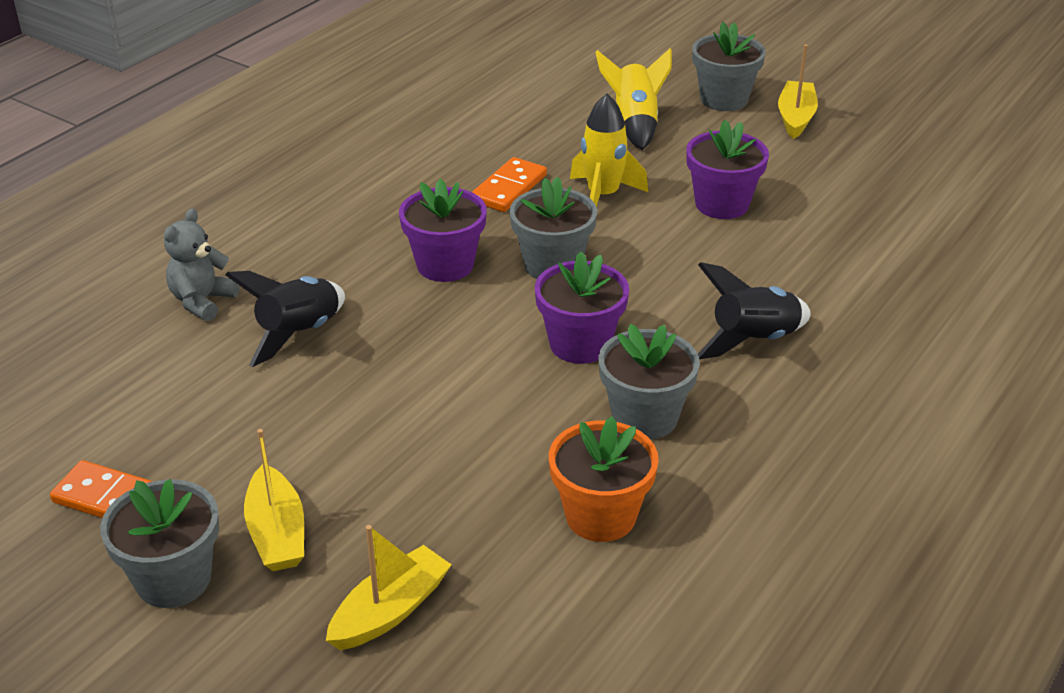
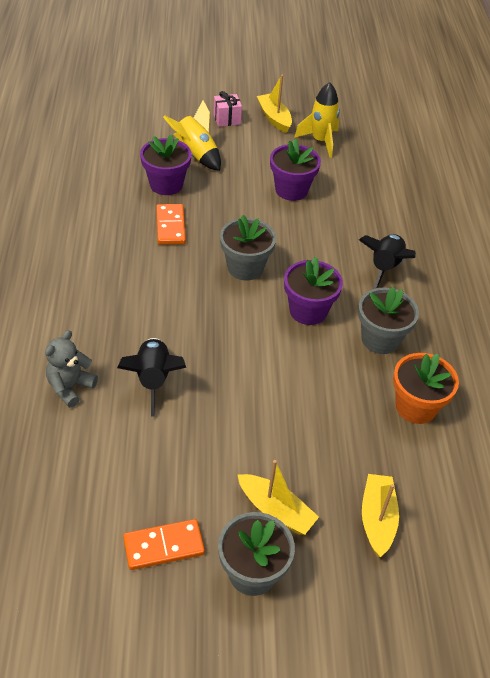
camera: 40 degrees left, 10 degrees up
(202, 301) = (70, 387): grey teddy bear -> grey teddy bear turned 45 degrees clockwise
(445, 265) = (188, 294): purple flower pot -> purple flower pot (166, 184)
(603, 196) = (226, 210): yellow rocket -> yellow rocket (320, 141)
(724, 99) = (227, 119): grey flower pot -> pink gift

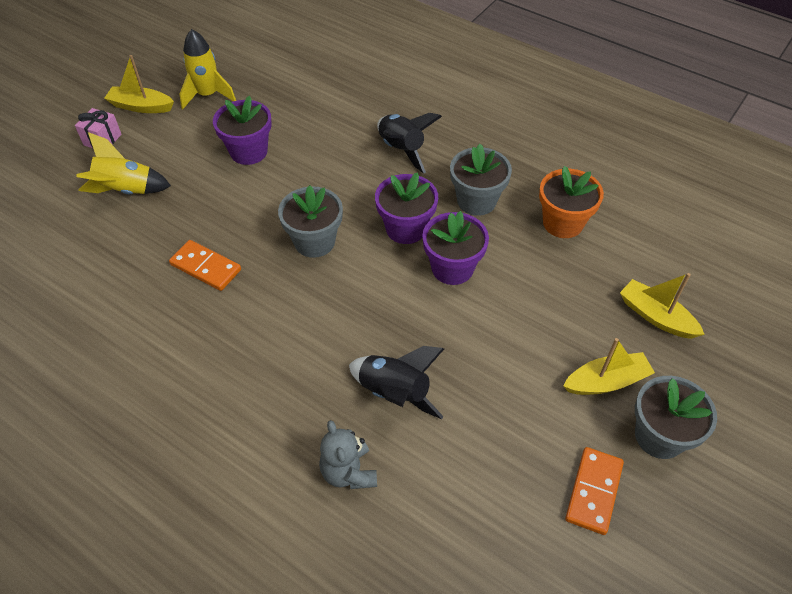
camera: 50 degrees left, 5 degrees up
(166, 184) = (143, 238): purple flower pot -> purple flower pot (452, 268)

